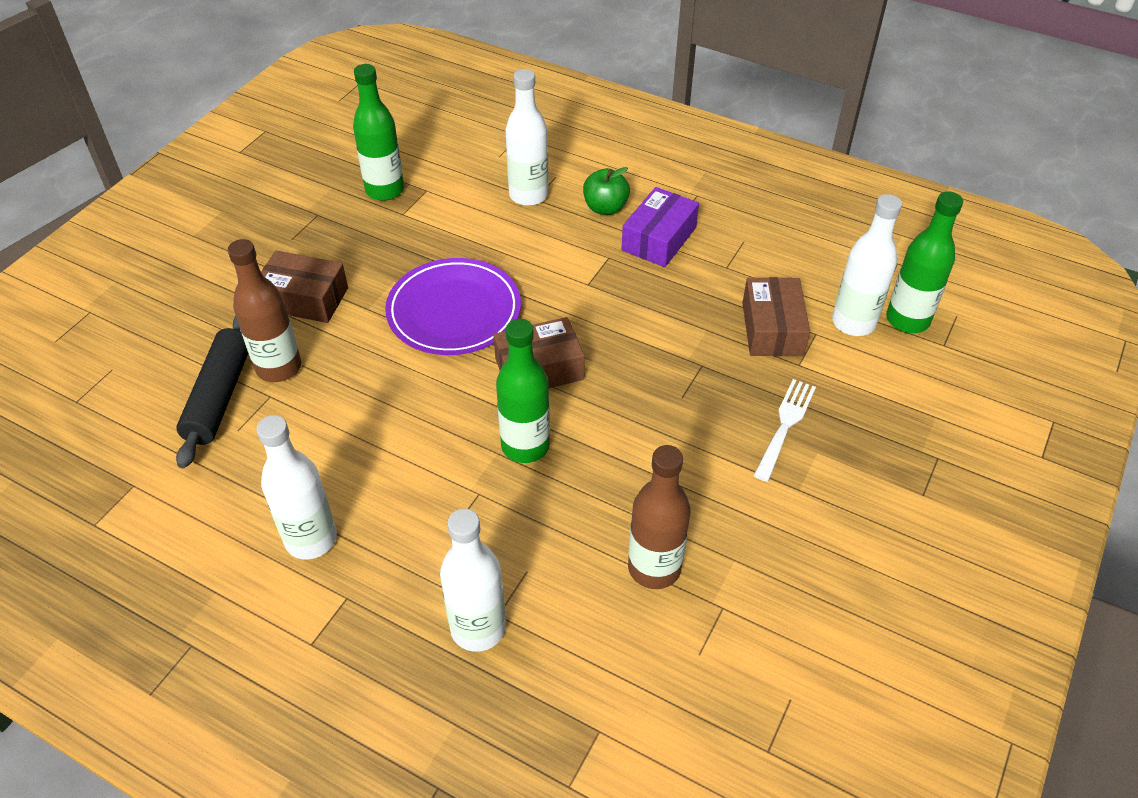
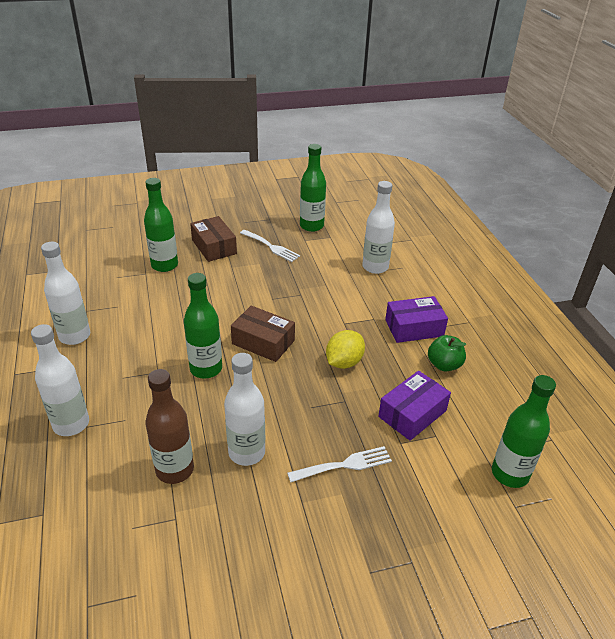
camera: 45 degrees right, 10 degrees down
(220, 396) = (129, 261): black rolling pin -> none
(279, 367) = (164, 265): brown bottle -> green bottle
(376, 249) = (271, 247): none -> white fork
(454, 311) = (264, 292): purple plate -> none
(605, 208) = (406, 296): green apple -> green apple (444, 365)
(647, 326) = (344, 362): none -> yellow lemon
(772, 329) = (412, 414): brown box -> purple box
(853, 322) = (469, 448): white bottle -> white bottle (246, 452)

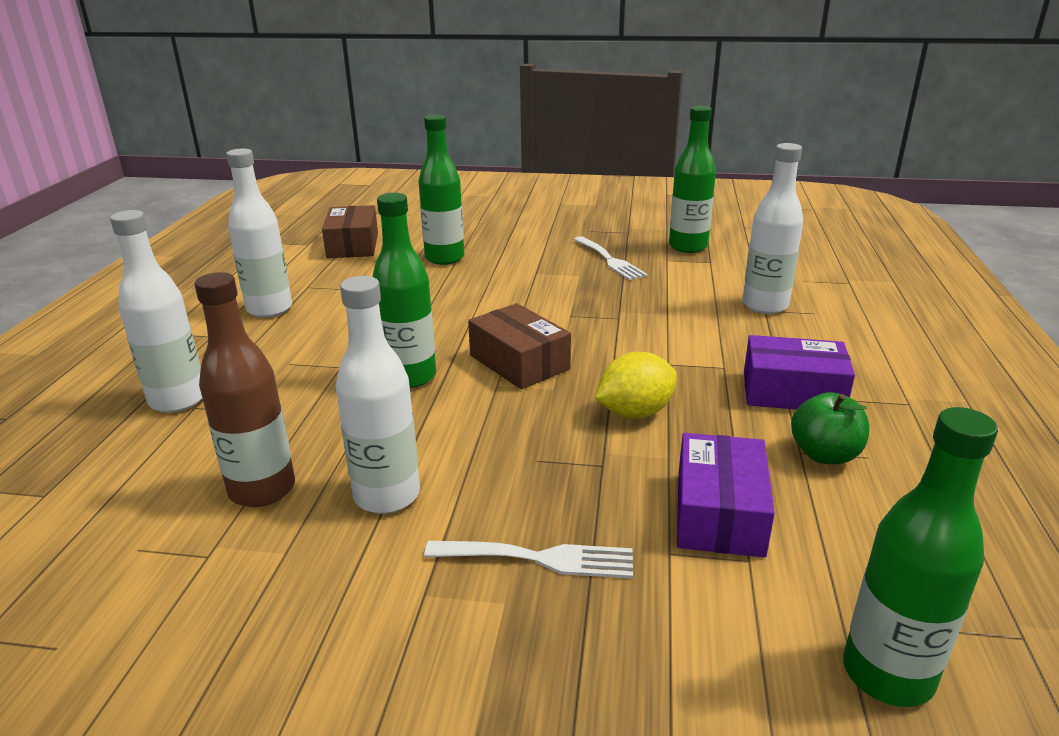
camera: 25 degrees right, 10 degrees down
(214, 247) = (526, 249): brown box -> brown box (353, 245)
(412, 414) = (719, 513): purple box -> purple box turned 60 degrees counterclockwise

